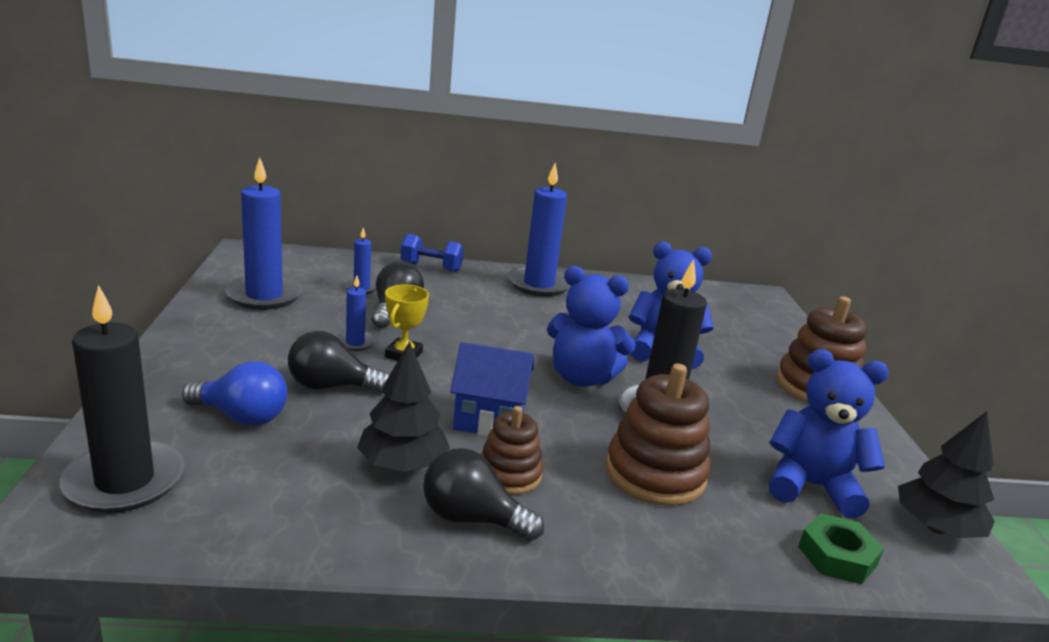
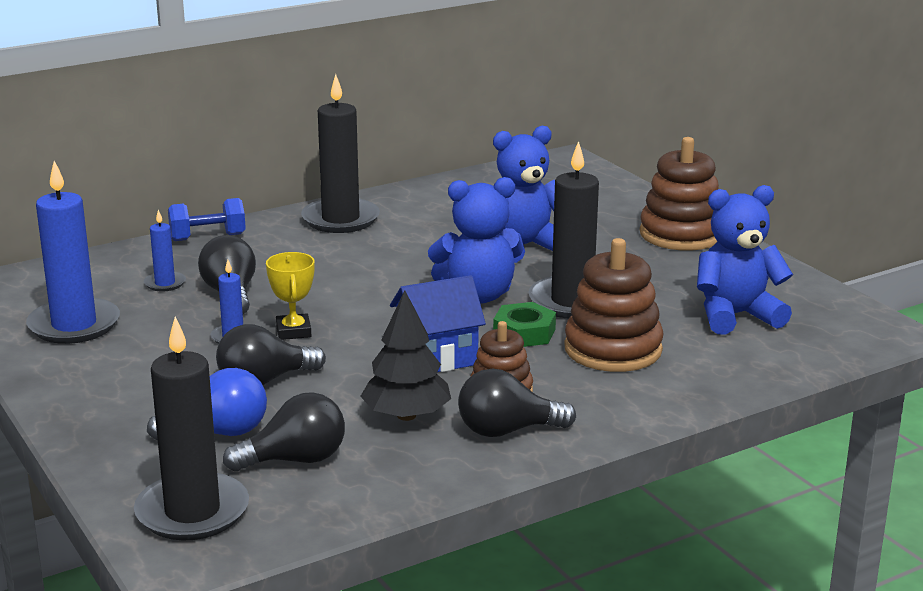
camera: 25 degrees left, 0 degrees up
(264, 467) = (295, 460): none -> black light bulb
(539, 284) = (340, 219): blue candle -> black candle
(837, 556) = (788, 357): green nut -> green nut (524, 333)
(936, 527) = (842, 313): black tree -> none

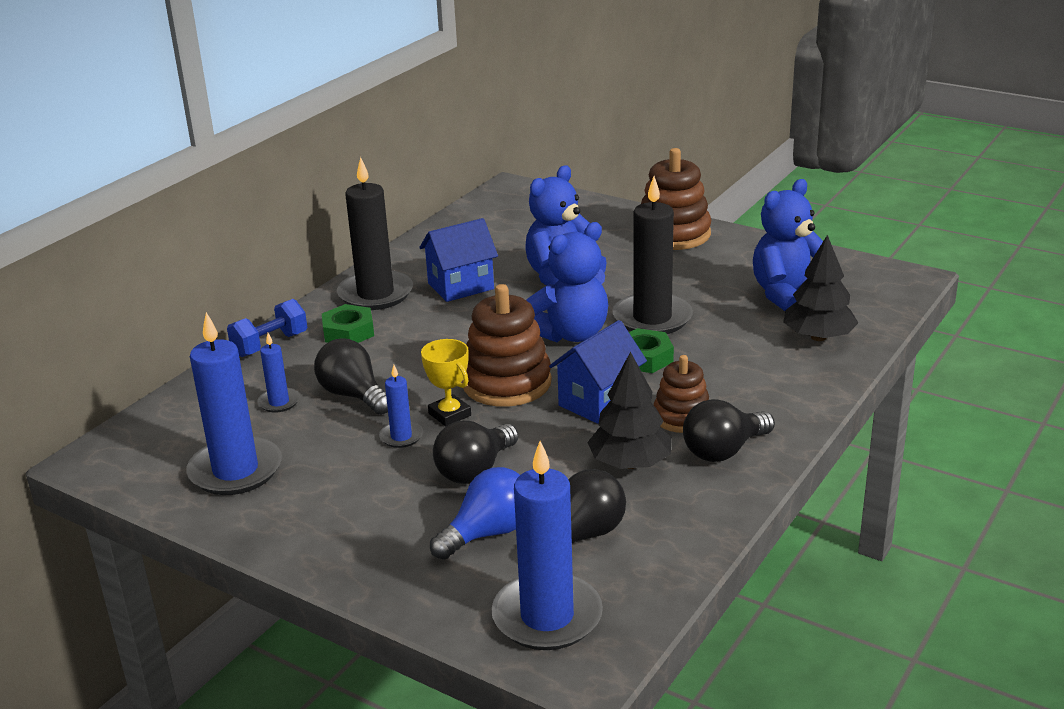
camera: 25 degrees left, 5 degrees up
(192, 512) = (547, 616): black candle -> blue candle
(283, 244) = (348, 332): none -> green nut
(423, 231) = (460, 286): none -> blue house
(613, 349) = (728, 352): brown stacking toy -> brown stacking toy (506, 383)
(723, 360) = (818, 337): none -> black tree

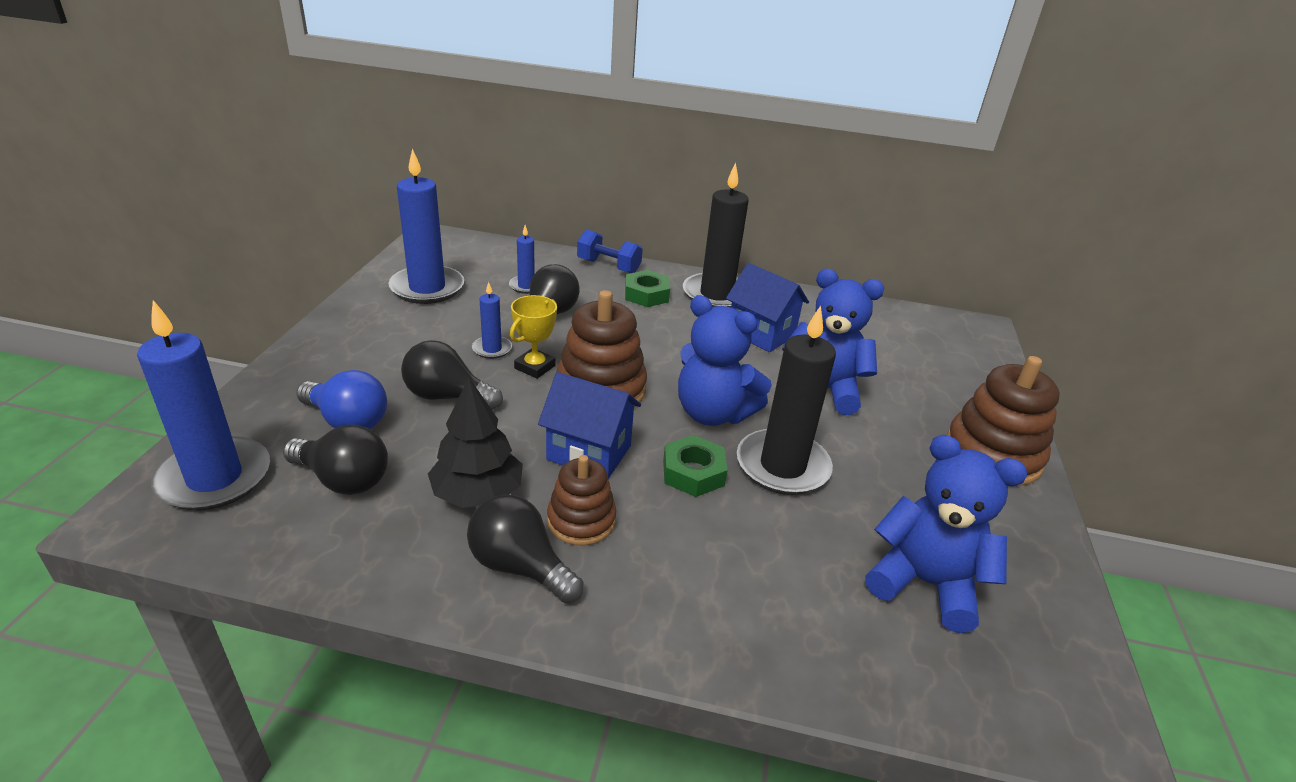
camera: 65 degrees right, 5 degrees up
(818, 337) = (833, 630): black tree -> none

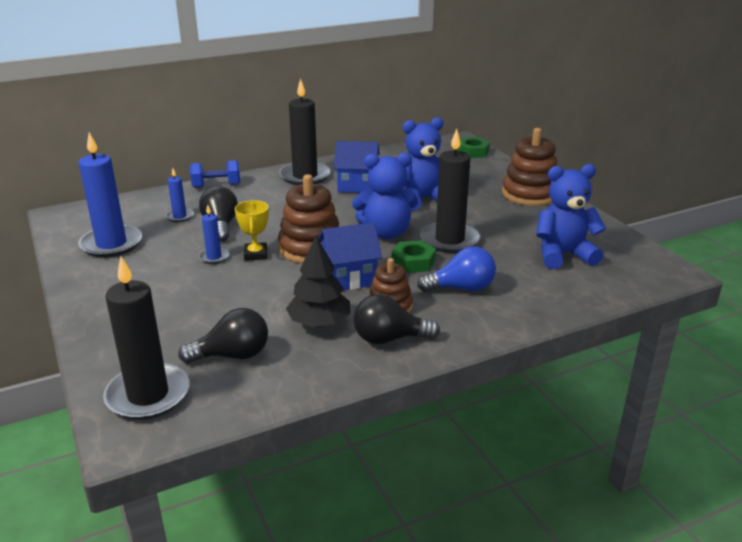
camera: 35 degrees left, 5 degrees down
(215, 478) = (148, 395): blue candle -> black candle
(348, 421) = (184, 330): blue light bulb -> blue light bulb (461, 288)
(447, 396) = (226, 291): black light bulb -> none
(646, 294) = (264, 192): green nut -> green nut (472, 152)

